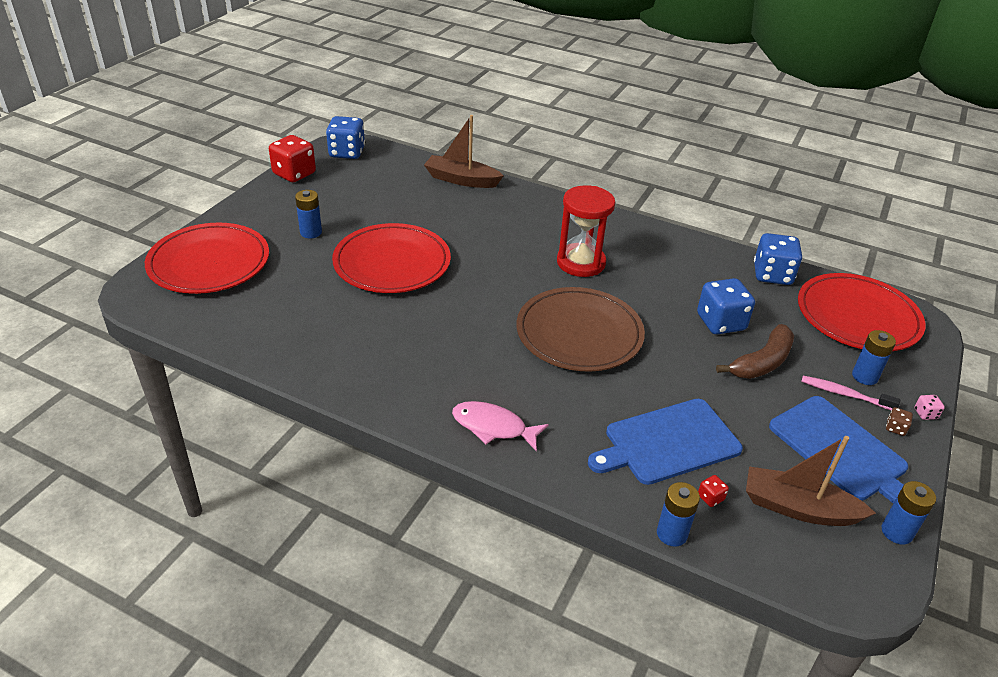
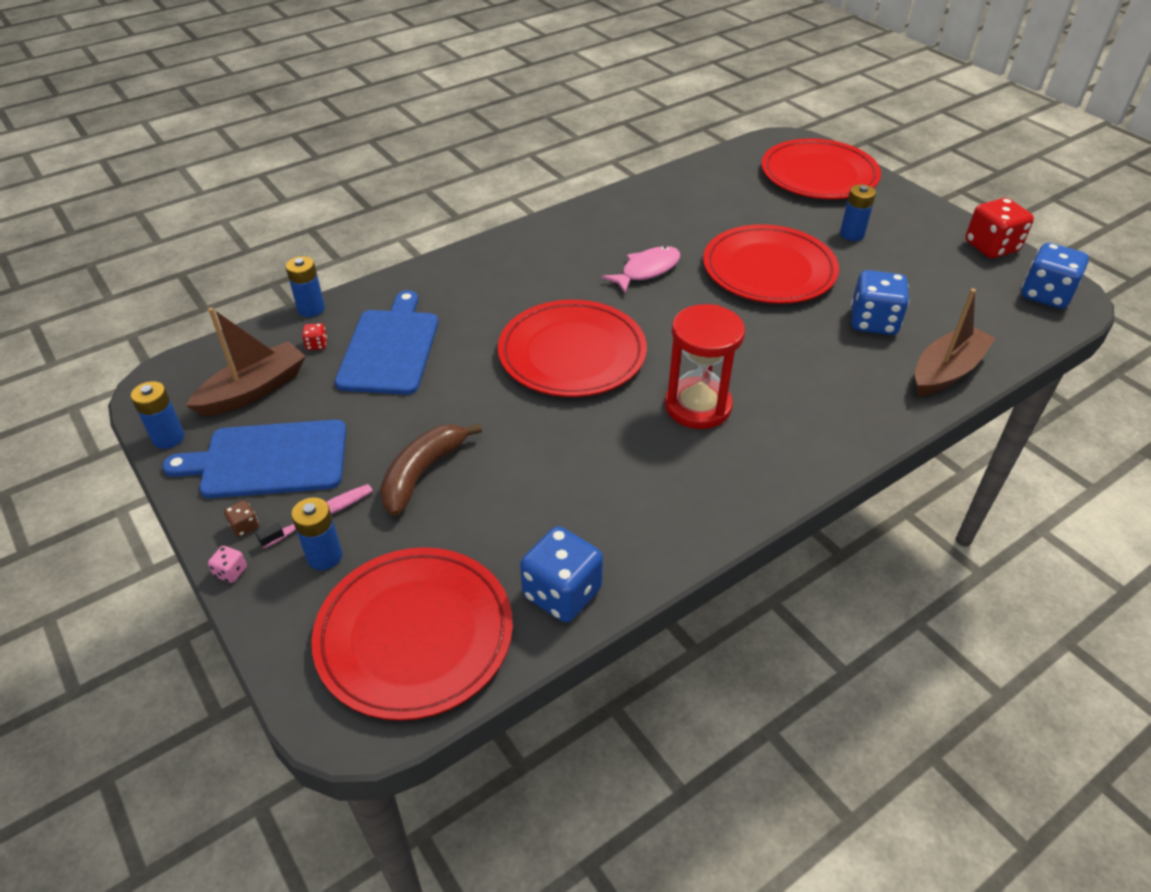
camera: 120 degrees right, 5 degrees up
(493, 427) = (494, 262): pink fish -> pink fish (647, 270)
(579, 333) = (572, 353): brown plate -> red plate
(720, 322) = (509, 476): blue dice -> blue dice (873, 322)
(762, 362) = (422, 473): brown banana -> brown banana turned 45 degrees clockwise

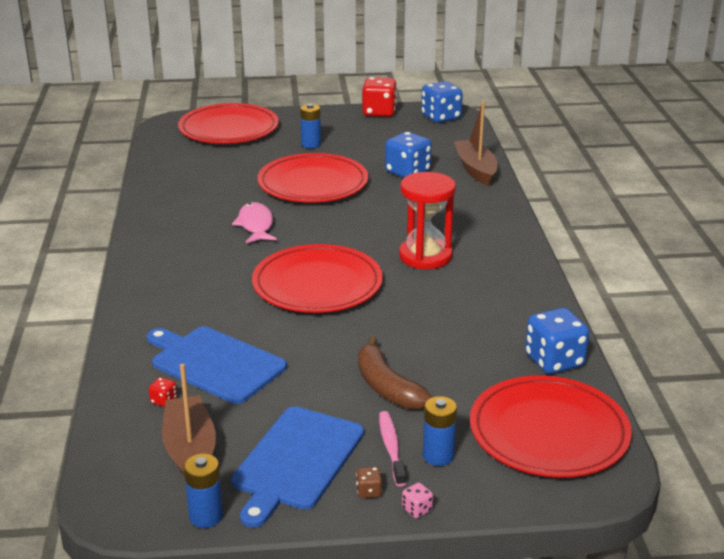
camera: 60 degrees left, 15 degrees down
(311, 309) = (105, 392): blue battery -> none

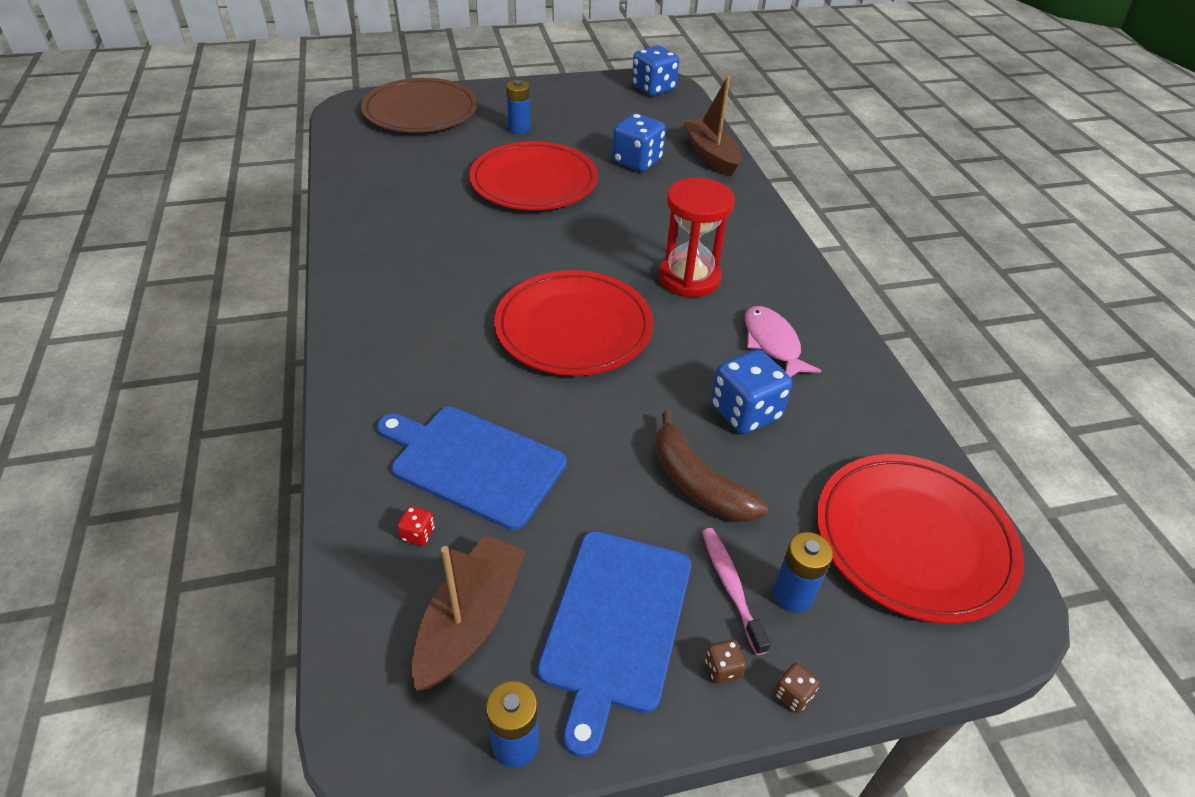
camera: 10 degrees left, 15 degrees up
(190, 450) = (470, 620): brown boat -> brown boat turned 45 degrees clockwise
(229, 129) = (420, 111): red plate -> brown plate
(255, 225) = (480, 244): pink fish -> pink fish (772, 343)
(379, 112) = (585, 84): red dice -> none
(417, 509) = (793, 694): pink dice -> brown dice
(554, 361) = (882, 424): blue dice -> blue dice (745, 412)

